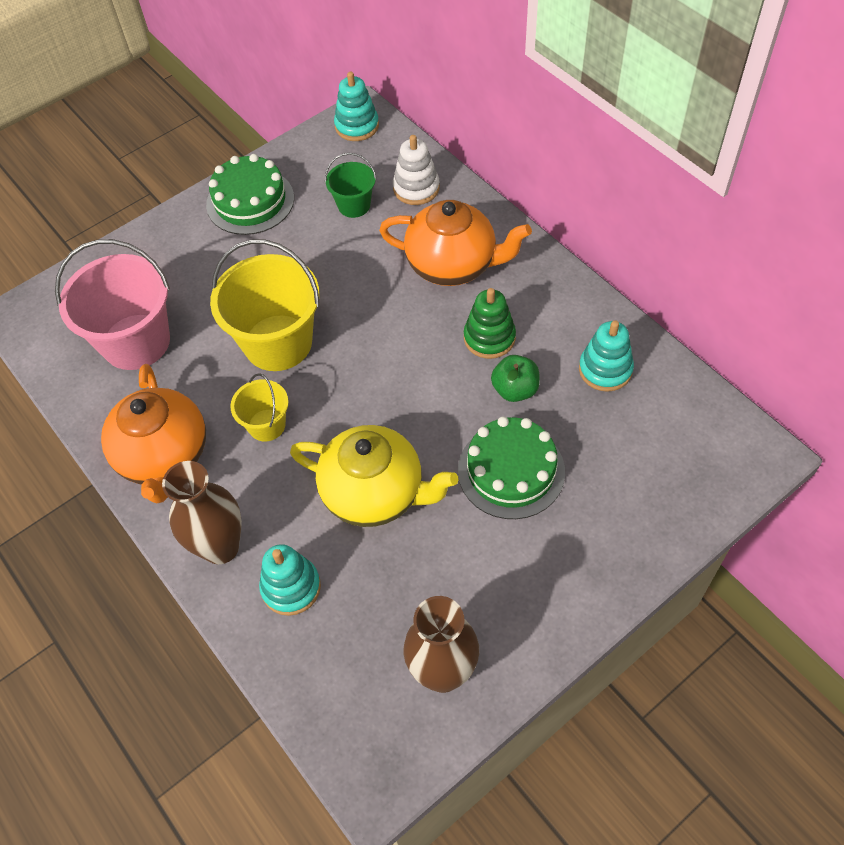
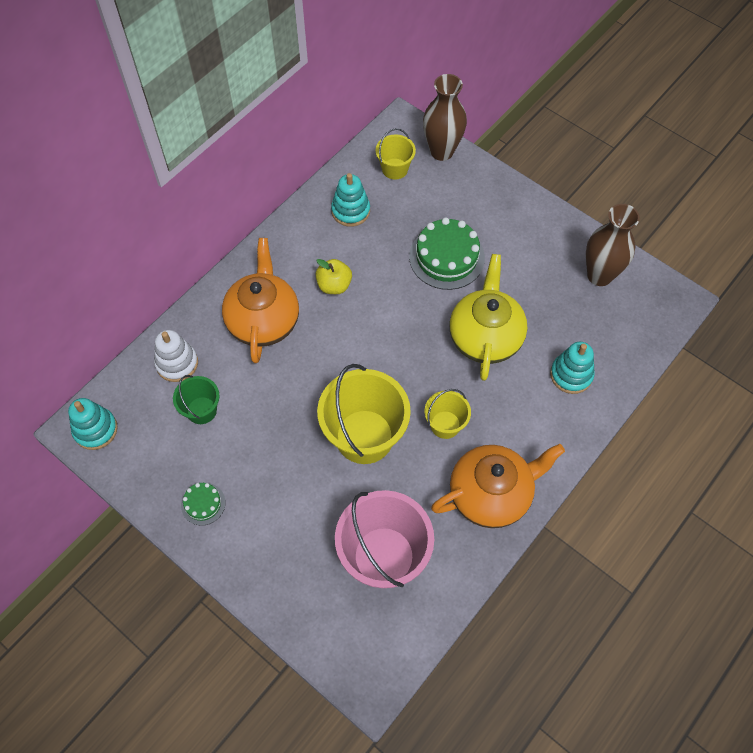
camera: 105 degrees left, 5 degrees up
(221, 547) = (555, 429): brown vase -> brown vase (441, 151)
(250, 201) = (203, 504): green cake -> green cake, size x0.51
(489, 338) = (334, 285): green stacking toy -> yellow apple
(515, 390) = (378, 263): green apple -> none
(675, 432) = (395, 169): none -> yellow bucket

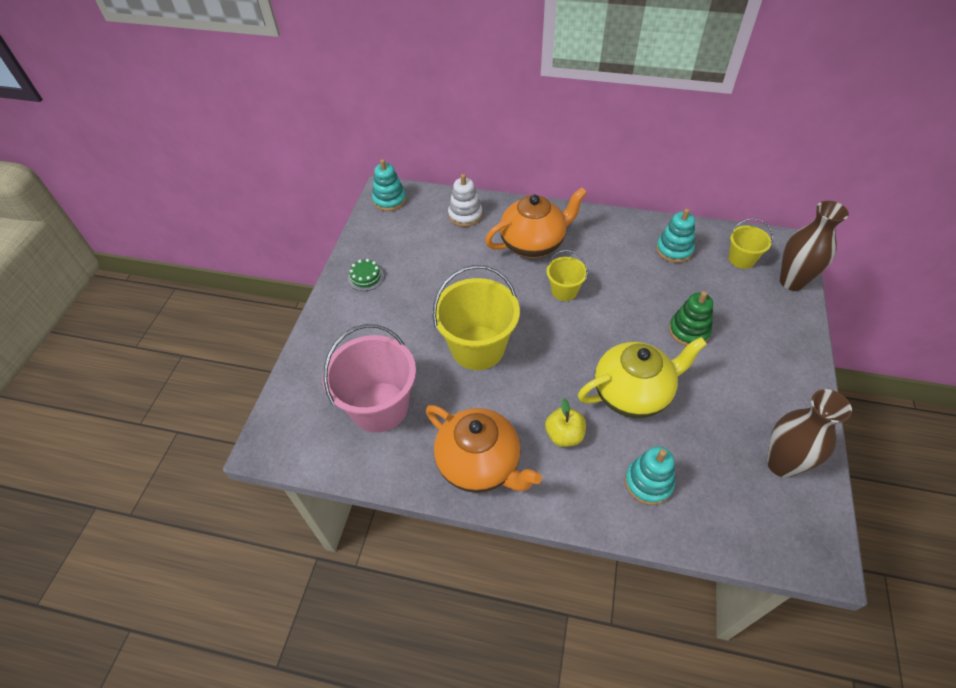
camera: 65 degrees right, 10 degrees down
(201, 410) = (437, 244): green bucket -> none
(334, 285) = (597, 270): yellow apple -> yellow apple (564, 435)
(445, 424) = (525, 399): yellow bucket -> yellow bucket (564, 291)
(446, 257) = (689, 331): green cake -> green stacking toy

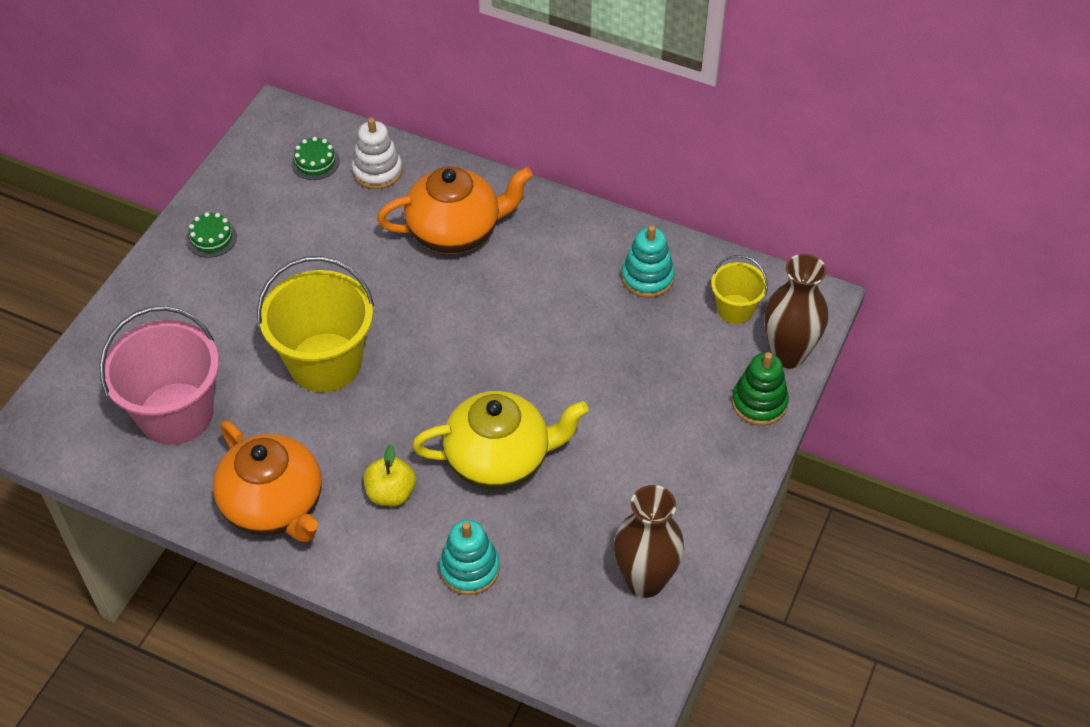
camera: 10 degrees right, 0 degrees up
(389, 200) = (279, 128): turquoise stacking toy -> none
(421, 216) = (315, 162): none -> green cake
(564, 291) = (469, 307): yellow bucket -> none
(689, 331) = (611, 394): green stacking toy -> green stacking toy (759, 403)

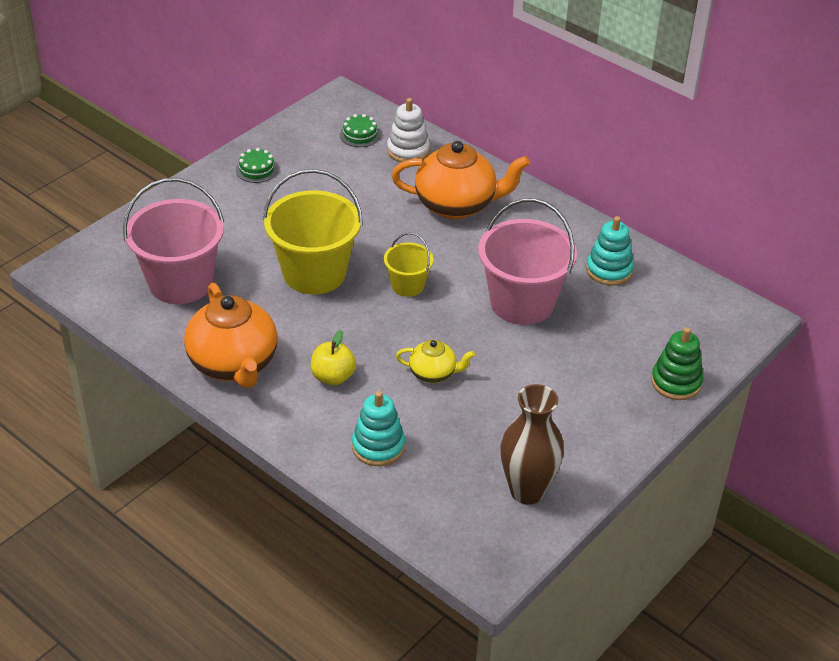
camera: 15 degrees right, 10 degrees down
(500, 460) = (433, 374): yellow teapot -> yellow teapot, size x0.51
(567, 343) = (522, 303): none -> pink bucket
(735, 309) = (678, 309): yellow bucket -> yellow bucket (408, 285)
(788, 354) = (714, 352): brown vase -> none

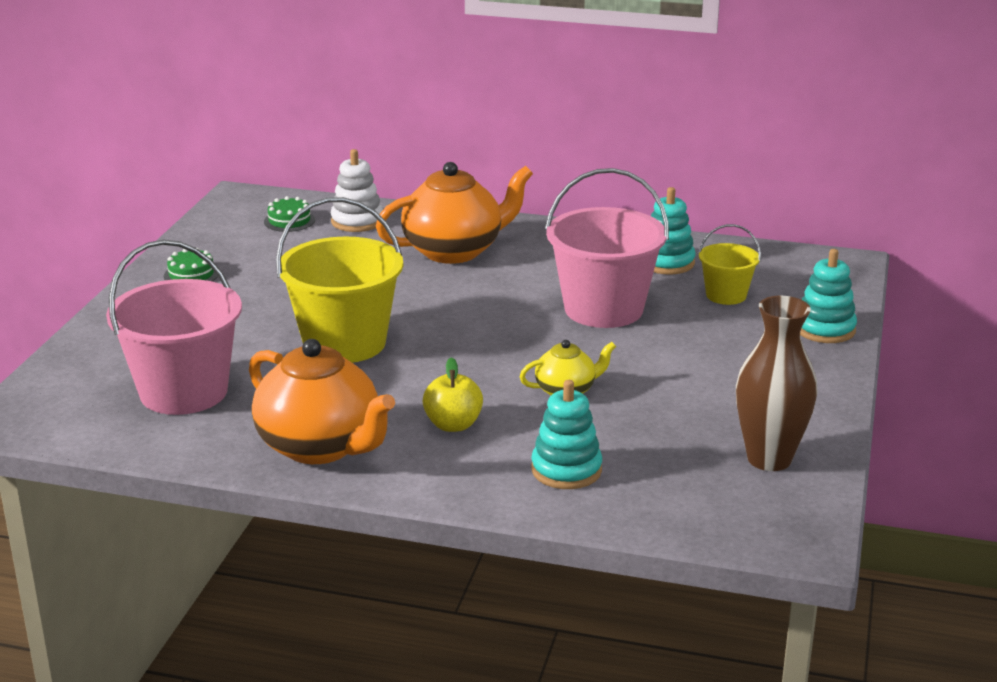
camera: 25 degrees left, 15 degrees down
(408, 285) = (464, 326): yellow bucket -> yellow bucket (726, 295)
(676, 382) = (824, 329): green stacking toy -> turquoise stacking toy

